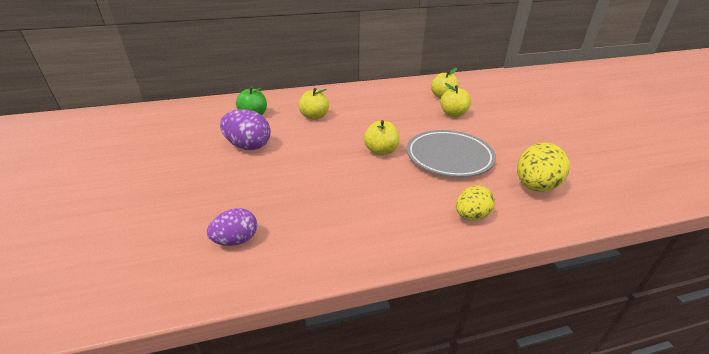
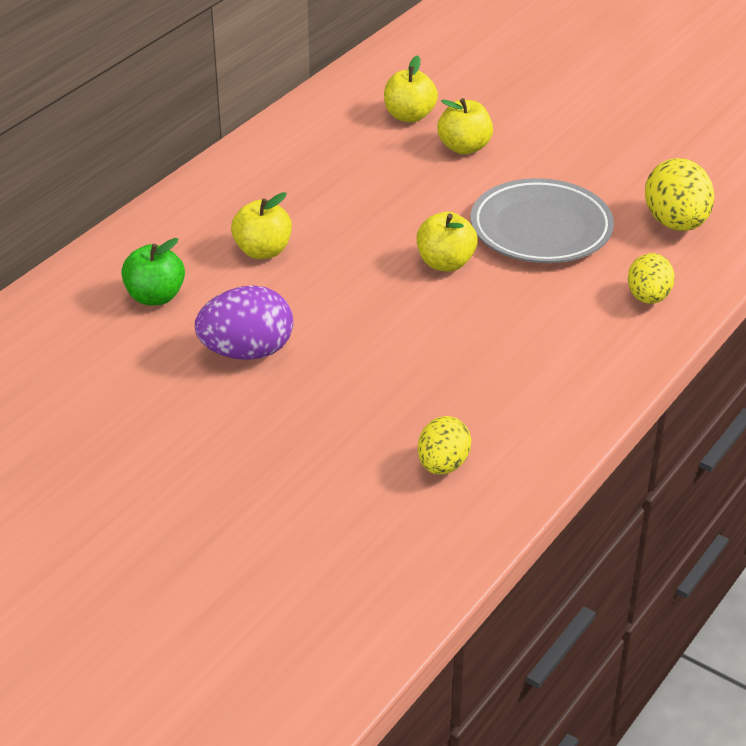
camera: 40 degrees left, 5 degrees up
(236, 240) = (443, 465): purple egg -> yellow egg

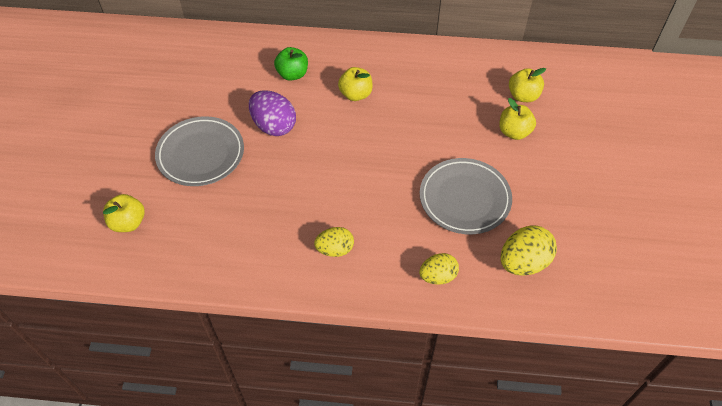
camera: 60 degrees right, 15 degrees up
(232, 450) = (201, 154): none -> grey plate
(443, 465) = (235, 240): yellow egg -> yellow egg (335, 249)
(445, 263) = (400, 170): yellow apple -> yellow apple (128, 223)

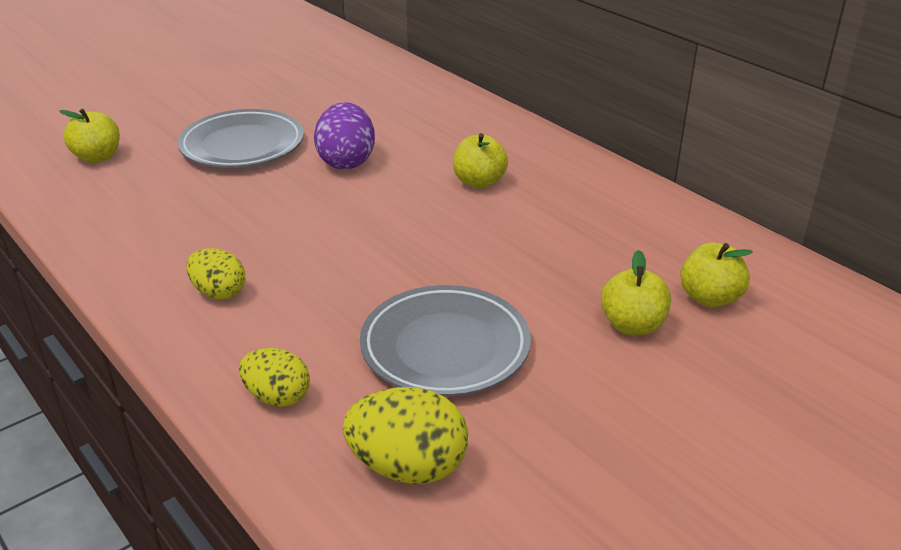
camera: 45 degrees right, 20 degrees down
(292, 74) = (438, 134): green apple -> none

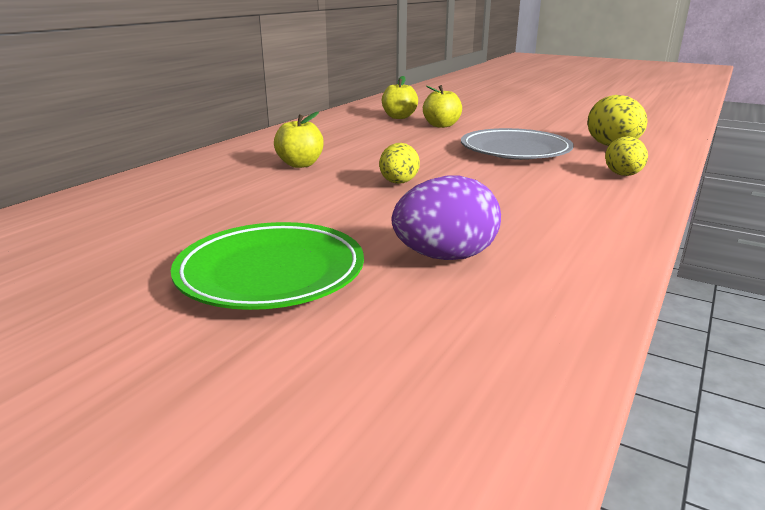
camera: 110 degrees left, 10 degrees down
(97, 157) = (373, 391): yellow apple -> none
(219, 292) = (560, 213): yellow egg -> yellow egg (398, 183)
(242, 146) = (271, 273): grey plate -> green plate
(346, 161) = (287, 211): purple egg -> purple egg (445, 257)

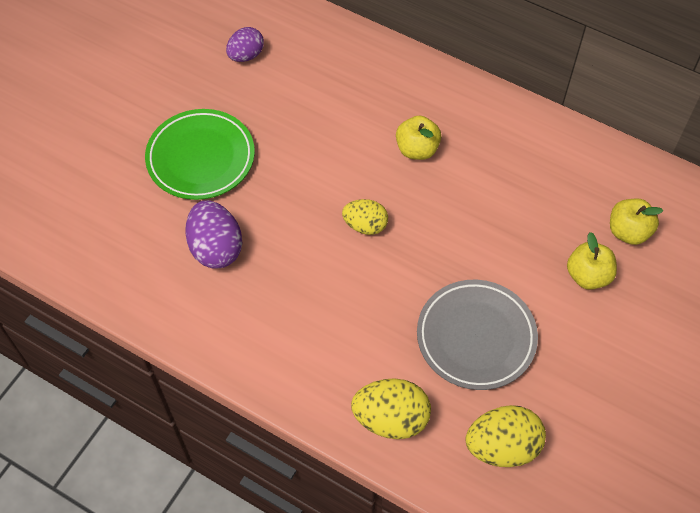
camera: 90 degrees right, 35 degrees up
(75, 245) = (246, 55): none -> purple egg
(623, 175) = (391, 419): yellow egg -> yellow egg, size x1.53

